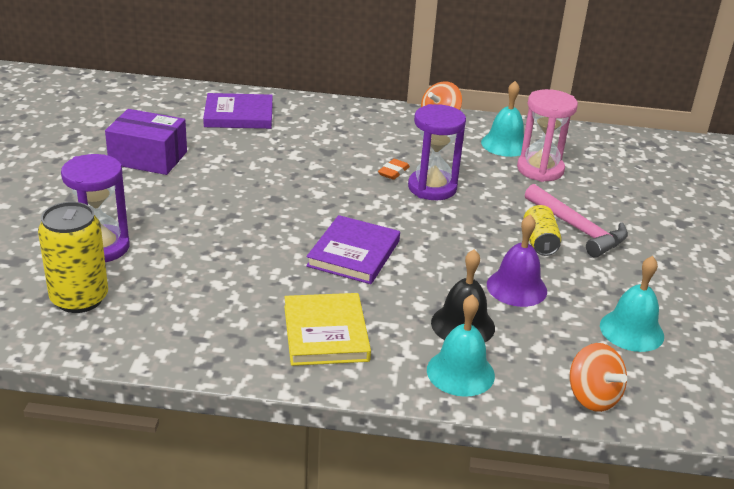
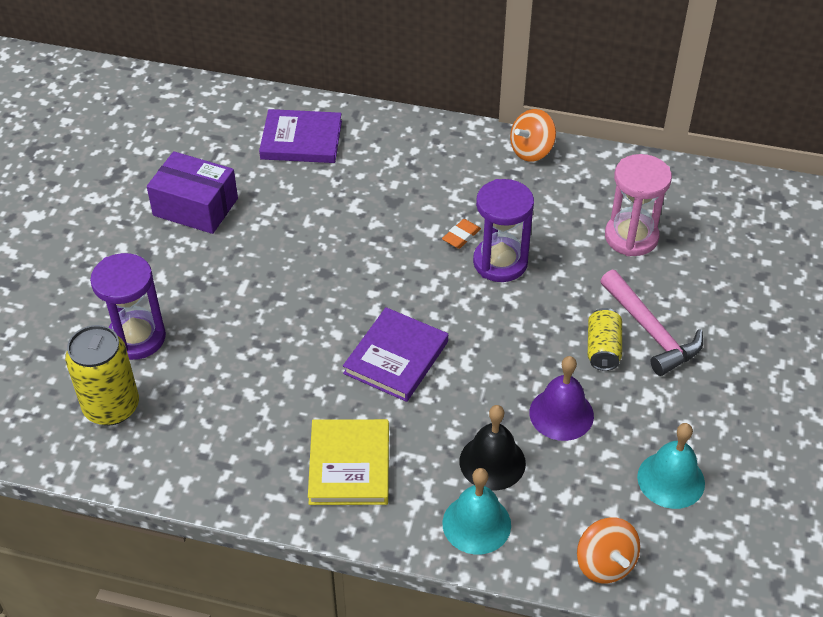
camera: 10 degrees right, 15 degrees up
(505, 144) = (599, 194): turquoise bell -> none

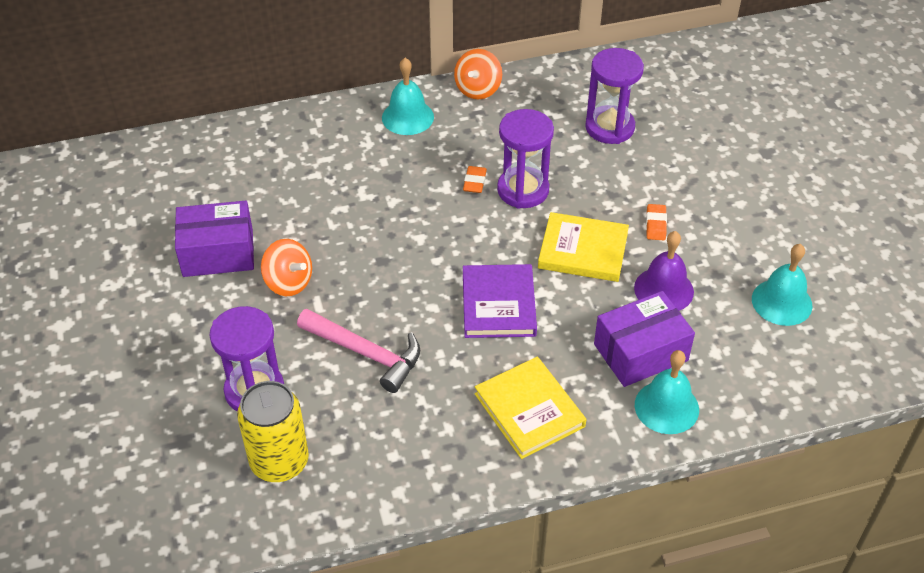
camera: 30 degrees left, 0 degrees up
(301, 140) = (271, 156): purple book -> none
(446, 152) = (407, 117): none -> turquoise bell
(492, 462) = (640, 352): black bell -> purple box
(512, 343) = (583, 250): none -> yellow book
(603, 349) = (655, 225): yellow can -> orange eraser
(605, 563) = (784, 389): orange spinning top -> orange spinning top (288, 282)
(631, 237) = (609, 127): pink hourglass -> purple hourglass
(651, 331) = (681, 195): pink hammer -> pink hammer (366, 353)

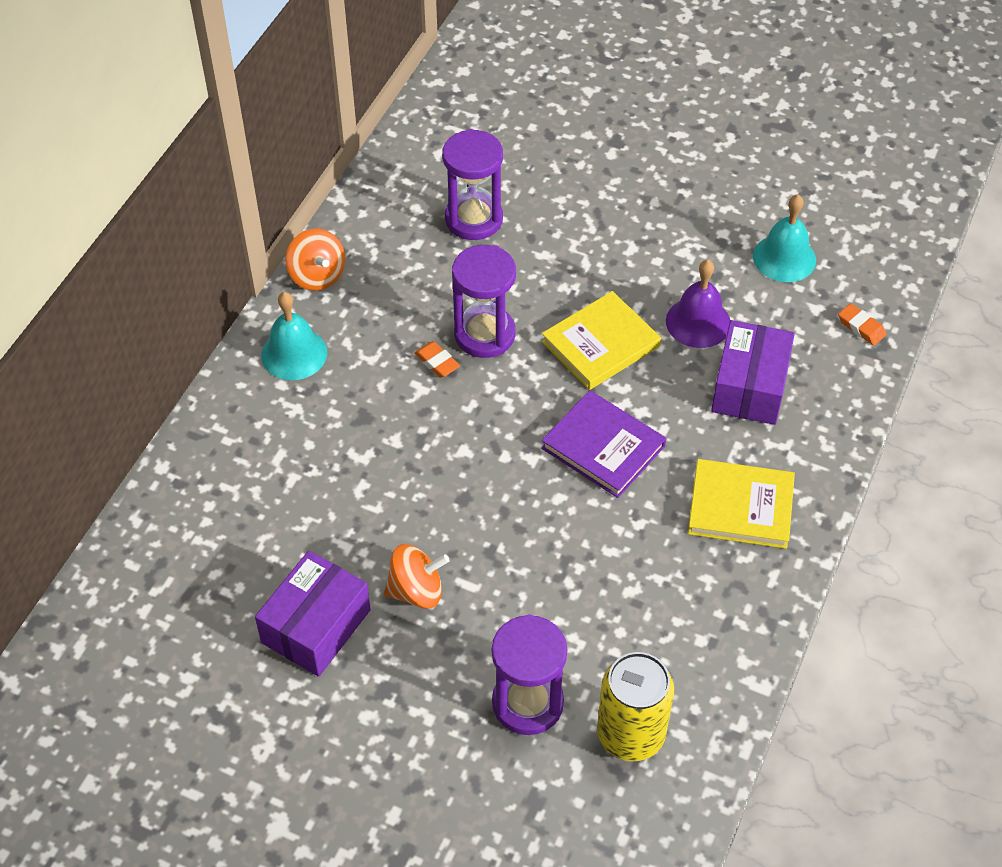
camera: 50 degrees left, 5 degrees up
(366, 353) = (565, 584): pink hammer -> none
(655, 225) = (621, 274): orange eraser -> orange eraser (861, 327)
(666, 407) = (820, 411): turquoise bell -> none

